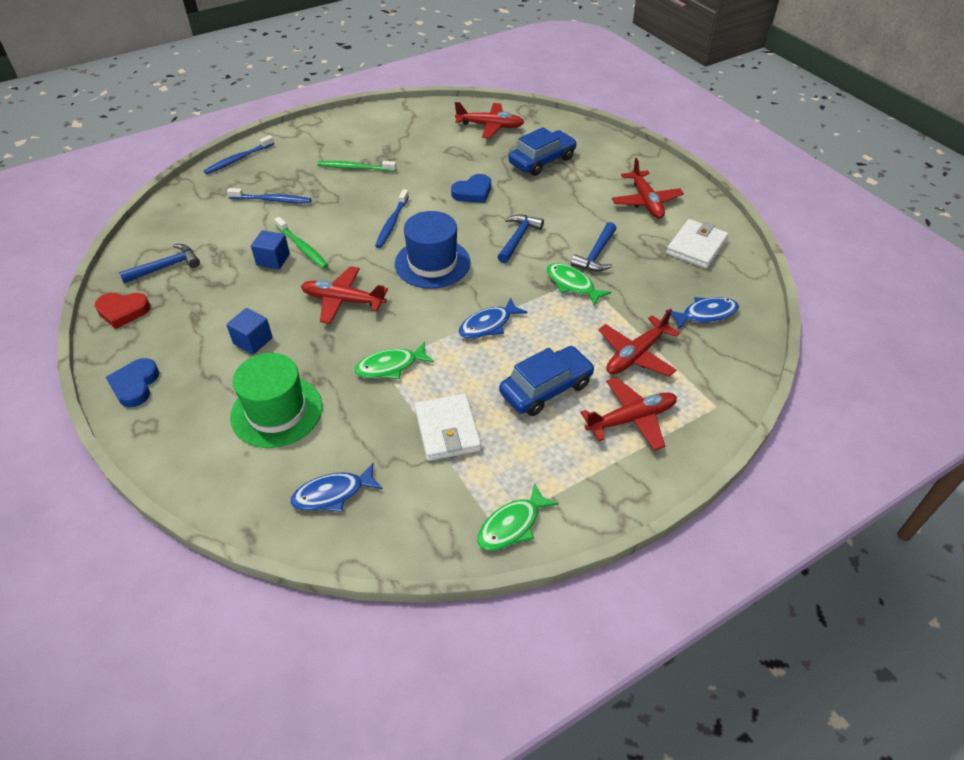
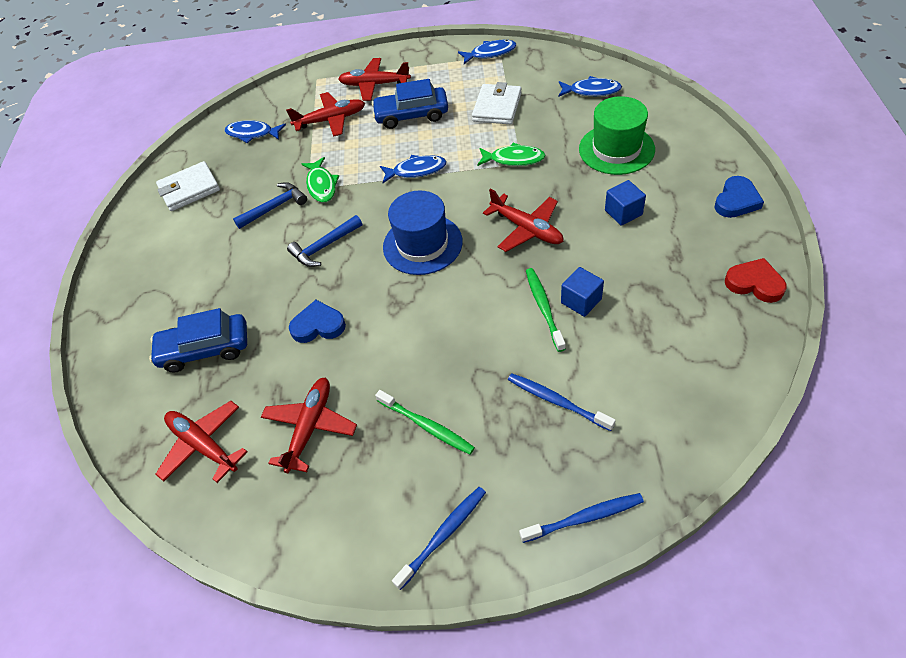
camera: 145 degrees left, 5 degrees up
(166, 267) = (706, 330): blue hammer -> none
(392, 223) = (433, 309): blue toothbrush -> blue toothbrush (443, 535)
(512, 525) = (490, 53): green fish -> blue fish
(646, 201) = (171, 251): red plane -> red plane (310, 427)

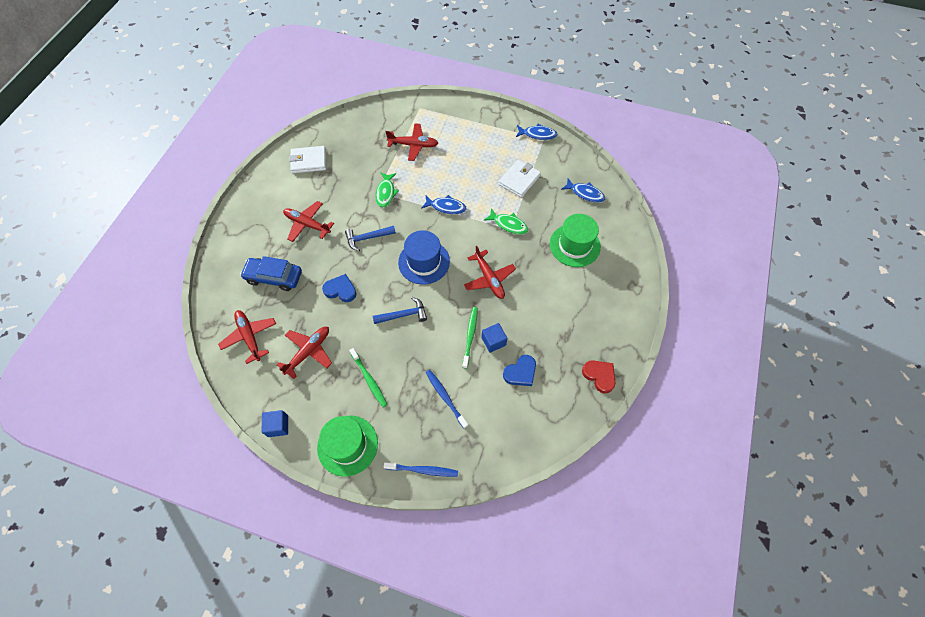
camera: 15 degrees right, 10 degrees up
(252, 133) = (362, 135): blue fish -> none
(275, 207) = (352, 197): blue hammer -> blue hammer (403, 315)
(374, 85) = (453, 128): red plane -> red plane (307, 224)
(412, 115) = (464, 163): blue car -> none
(443, 535) = (347, 445): blue toothbrush -> green hat
(623, 212) = (552, 293): blue cube -> blue cube (278, 426)
(736, 201) = (624, 315): blue heart -> blue heart (520, 372)

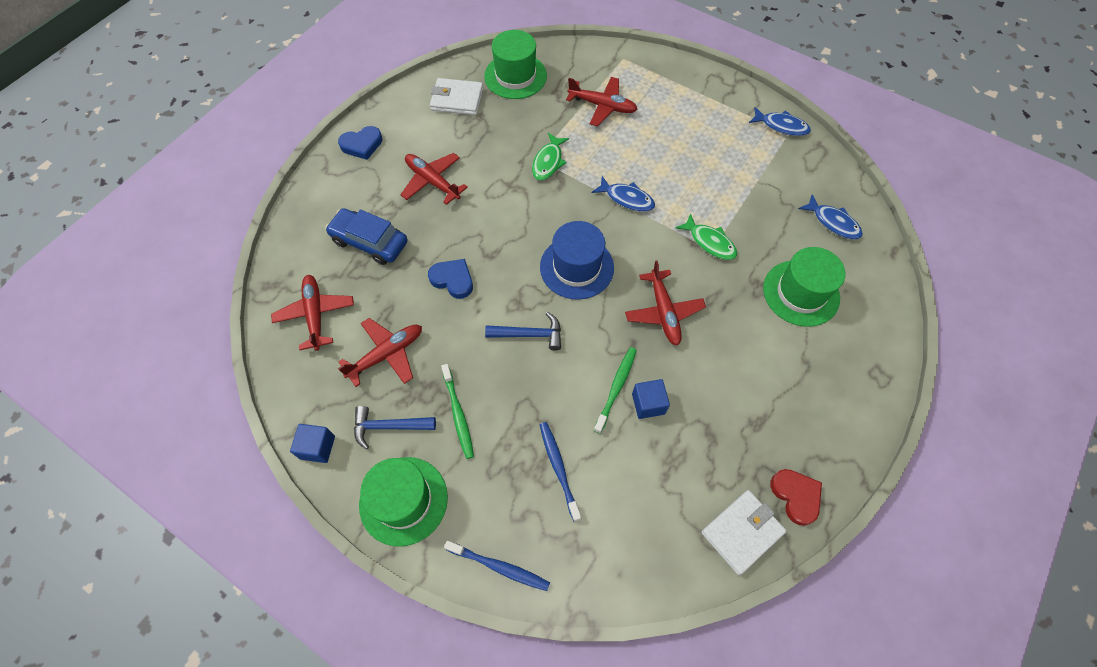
camera: 15 degrees right, 0 degrees up
(346, 136) = (515, 76): none -> green hat
(367, 238) = (508, 217): blue hammer -> blue hammer (389, 426)
(519, 180) = (740, 183): white wallet -> white wallet (742, 532)
(520, 372) = (677, 460): blue heart -> blue heart (362, 145)

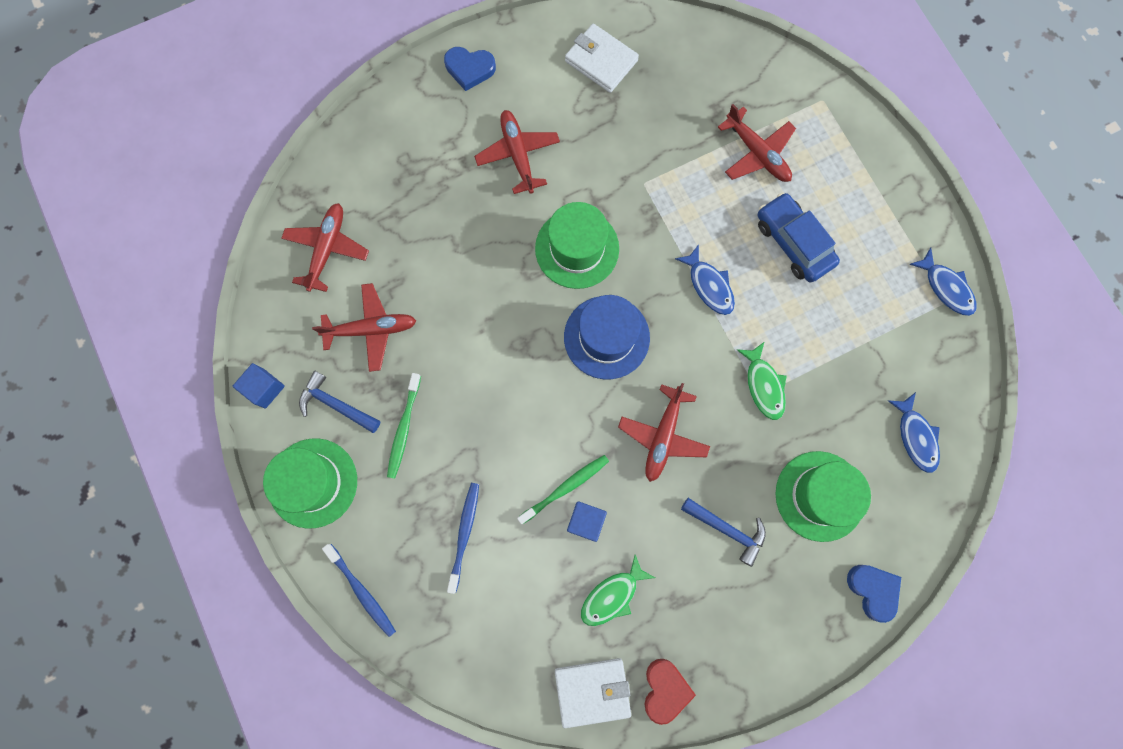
camera: 30 degrees right, 15 degrees up
(369, 242) = (418, 194): blue car -> blue car (793, 242)
(453, 280) = (476, 283): blue heart -> blue heart (873, 590)
(515, 76) = (683, 62): green hat -> green hat (577, 248)
(529, 334) = (516, 385): blue hammer -> blue hammer (727, 530)
(548, 162) = (653, 195): green fish -> green fish (612, 595)

